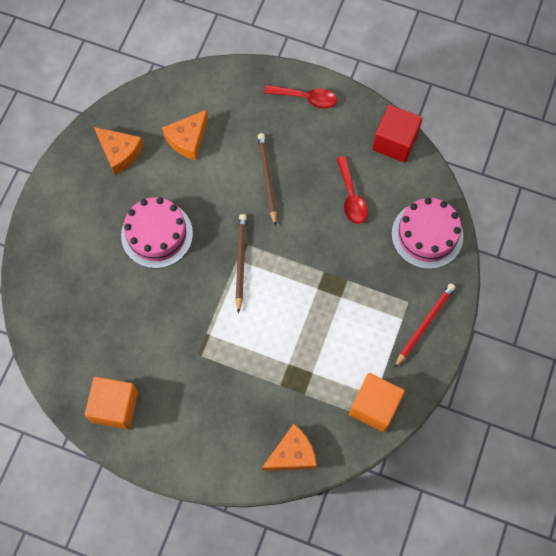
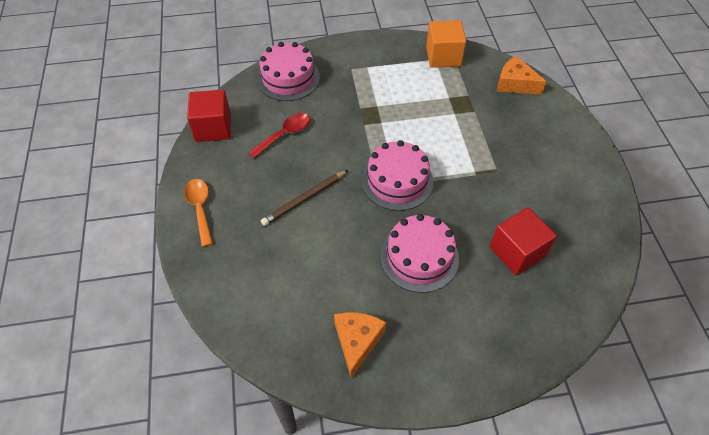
camera: 120 degrees left, 15 degrees down
(112, 312) = (517, 252): none -> red cube
(115, 407) = (588, 204): orange cube -> none
(188, 139) = (303, 285): orange cheese -> none
(240, 262) = (397, 181): brown pencil -> pink cake
(306, 98) = (200, 209): red spoon -> orange spoon
(424, 325) = (362, 54): red pencil -> none

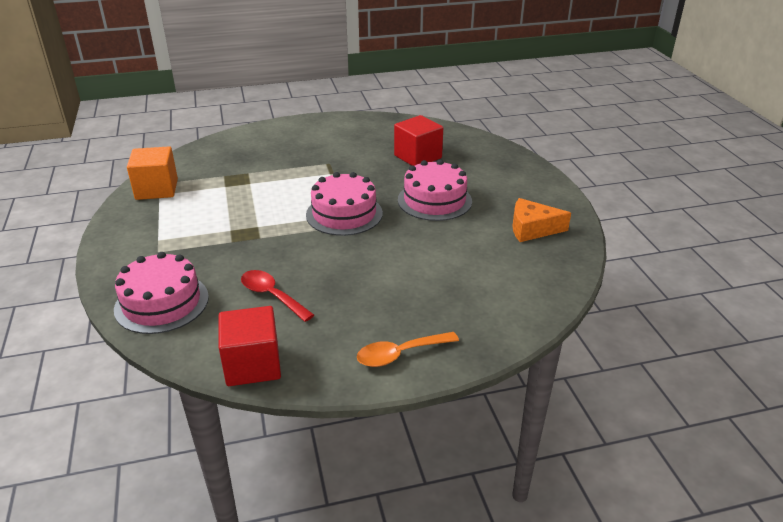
camera: 95 degrees left, 20 degrees down
(304, 199) = (375, 271): brown pencil -> none
(515, 83) = (212, 151): orange cheese -> none

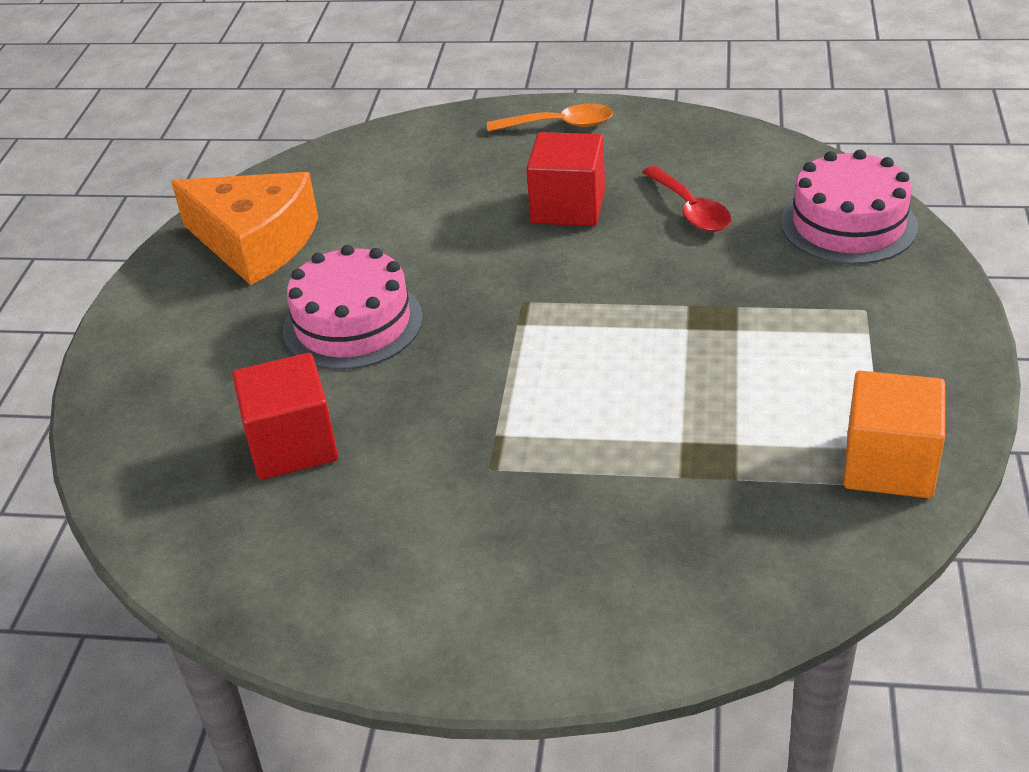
camera: 155 degrees left, 5 degrees up
(253, 365) = (731, 139): red cube -> red cube (568, 207)
(344, 214) = (526, 325): pink cake -> none
(532, 229) = (255, 242): orange cheese -> orange cheese, size x1.56

